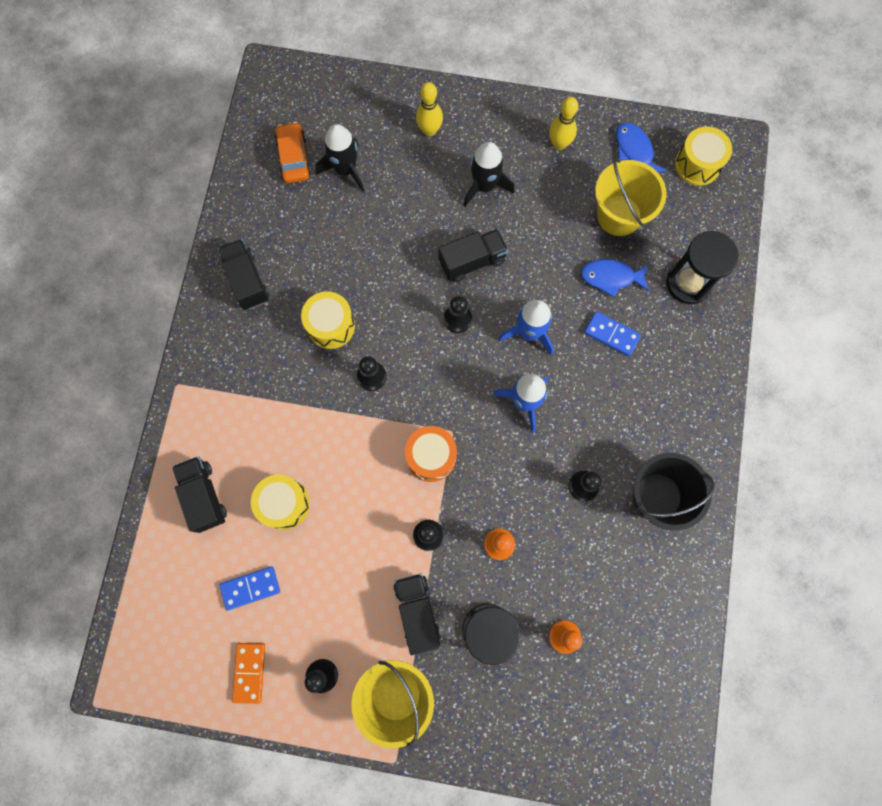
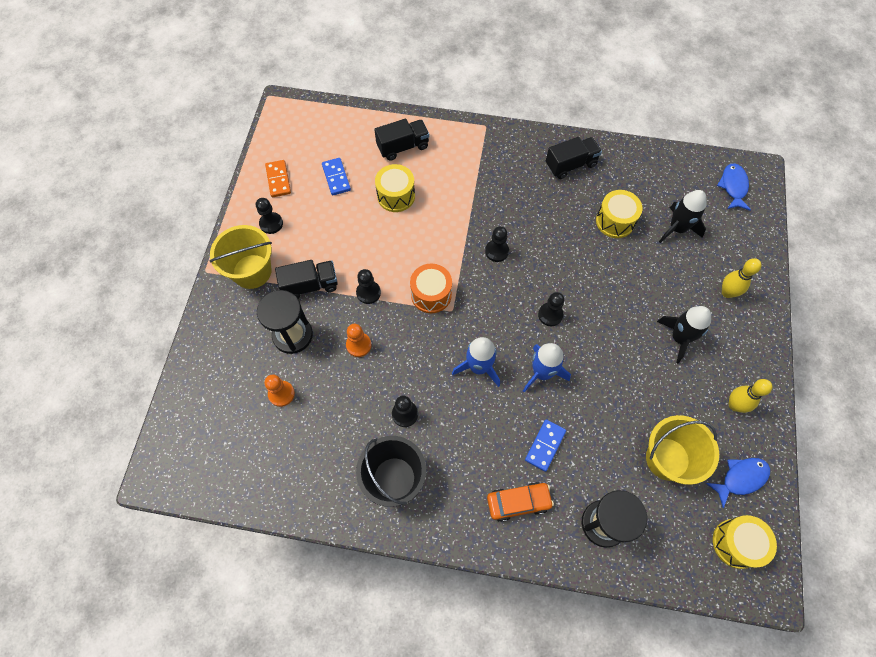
camera: 90 degrees right, 10 degrees down
(249, 672) = (278, 180): orange domino -> orange domino turned 75 degrees clockwise
(294, 158) = (681, 191): orange car -> orange car (518, 502)
(331, 326) = (537, 222): yellow drum -> yellow drum (615, 221)
(472, 261) = (605, 327): black truck -> none
(611, 277) = (602, 447): blue fish -> blue fish (733, 186)

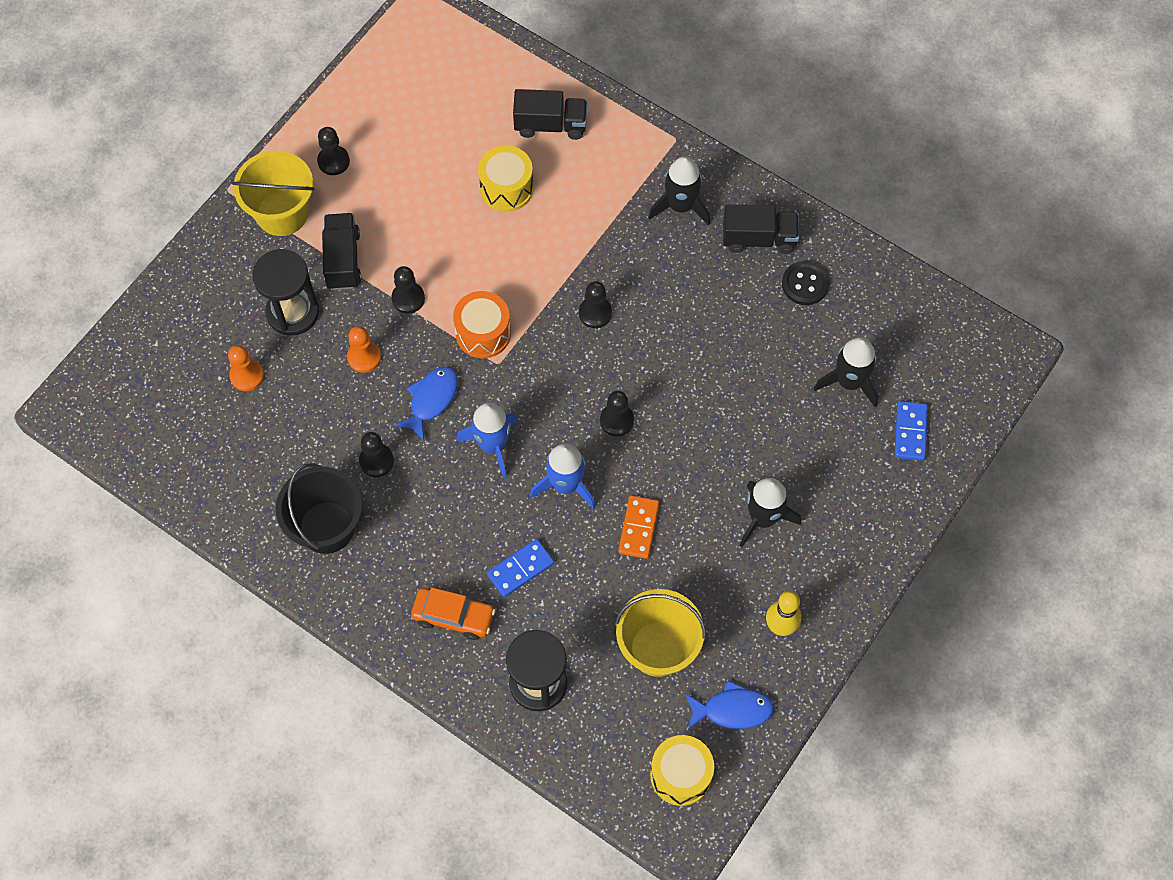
camera: 25 degrees right, 0 degrees up
(278, 180) = (370, 106): orange domino -> orange domino (638, 528)
(310, 285) = (343, 260): black truck -> black truck turned 105 degrees counterclockwise
(336, 177) = (444, 133): blue domino -> blue domino (910, 432)
(511, 164) = (680, 206): none -> black rocket
(614, 181) = (805, 284): none -> black button
(615, 221) = (772, 338): yellow drum -> none
(727, 292) = (861, 490): yellow bowling pin -> none
(733, 186) = (963, 358): blue fish -> blue fish (431, 400)

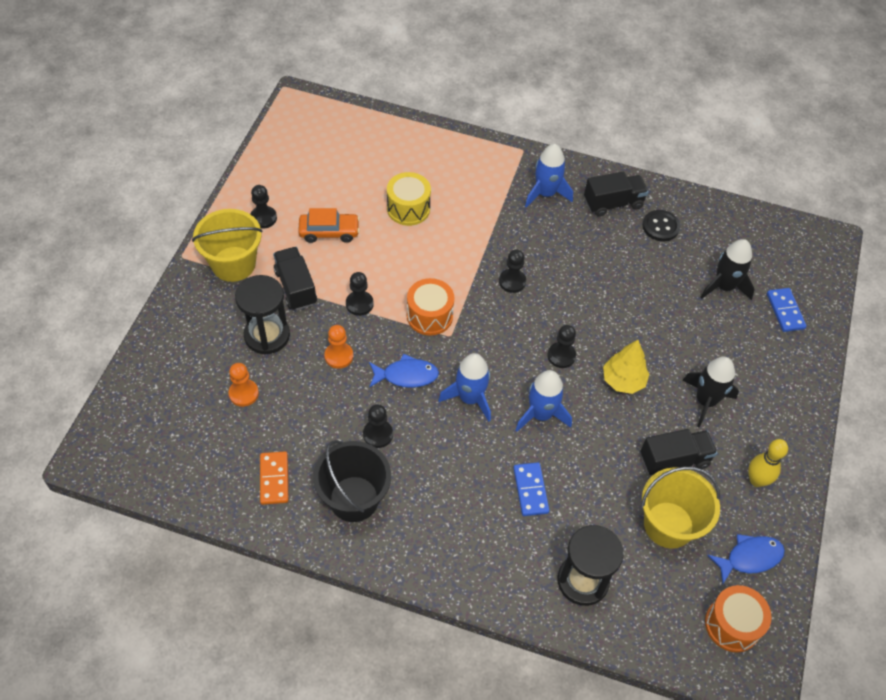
camera: 20 degrees left, 10 degrees down
(431, 400) = (406, 375): blue fish -> blue fish turned 75 degrees clockwise
(453, 616) = (489, 544): orange car -> orange car (329, 232)
(520, 569) = (530, 490): blue domino -> blue domino turned 45 degrees counterclockwise
(550, 125) = (425, 159): black truck -> black truck (674, 460)
(638, 528) = (613, 433): orange domino -> orange domino (274, 479)
(676, 469) = (623, 380): none -> yellow tree
(680, 206) = (545, 193): black rocket -> blue rocket
(680, 775) = (732, 625): yellow drum -> orange drum

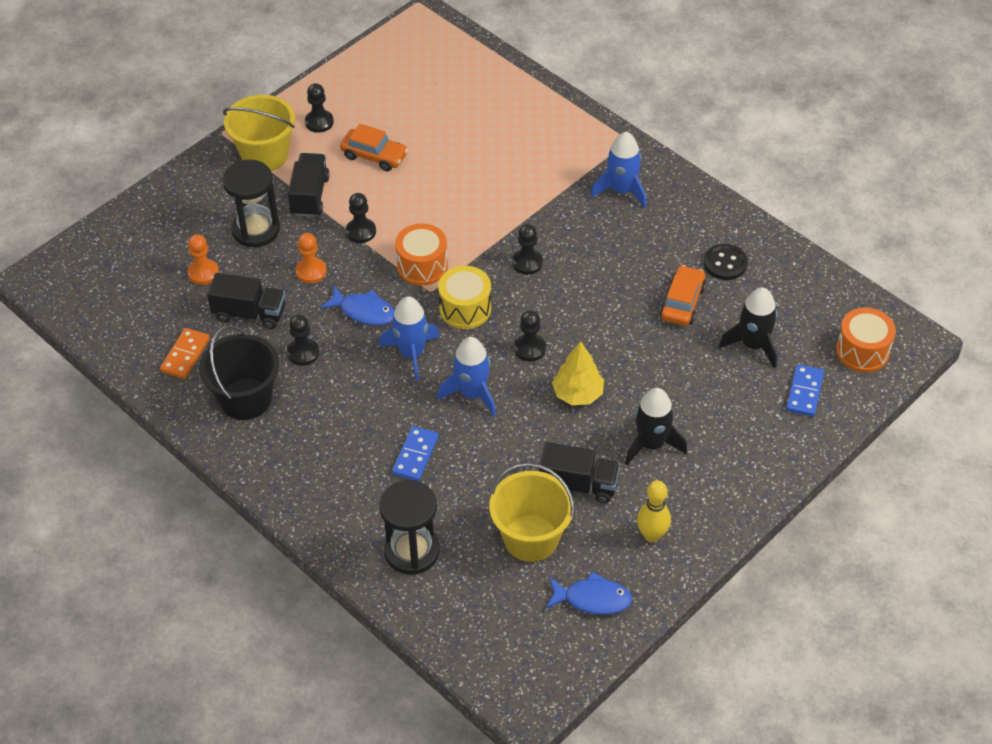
camera: 30 degrees right, 5 degrees down
(408, 208) = (467, 159): yellow drum -> yellow drum (465, 309)
(613, 203) = (689, 223): black truck -> black truck (249, 313)
(650, 271) = (682, 302): none -> orange car
(732, 625) = (531, 647): orange drum -> orange drum (862, 351)

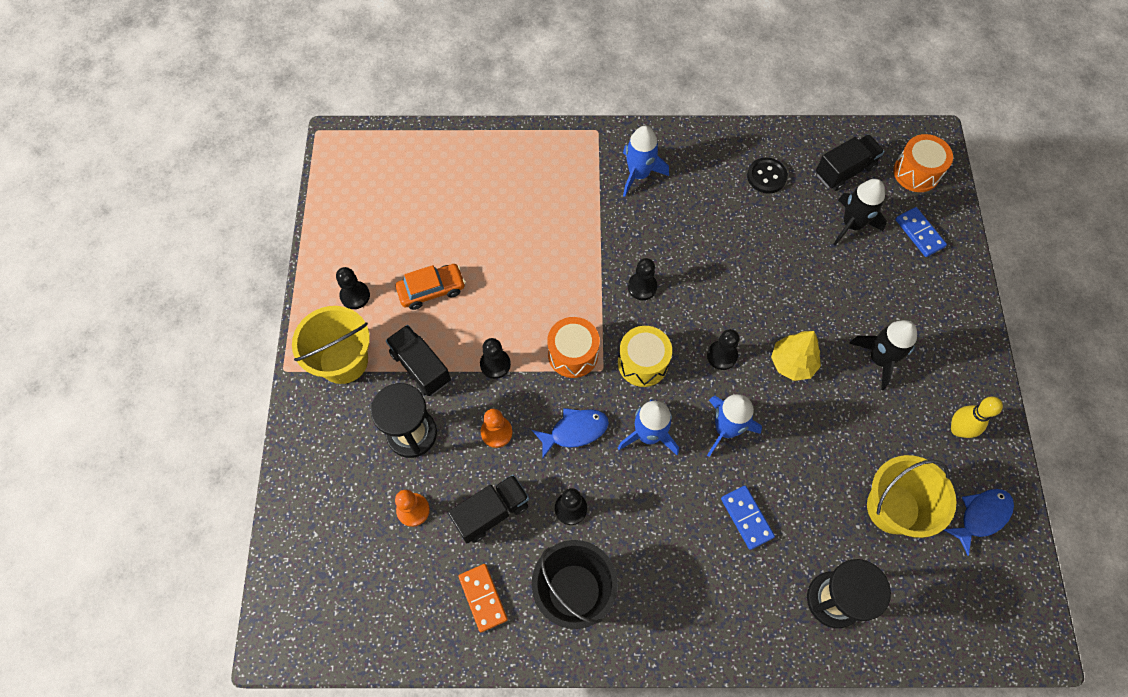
camera: 45 degrees left, 15 degrees up
(578, 484) = (873, 435): black truck -> black truck (844, 171)
(682, 302) = (775, 230): orange car -> none

